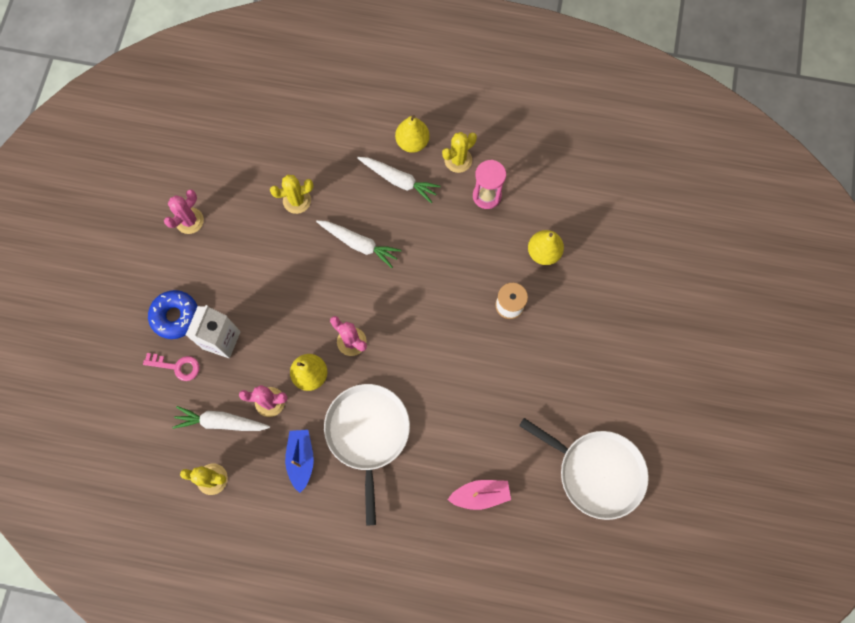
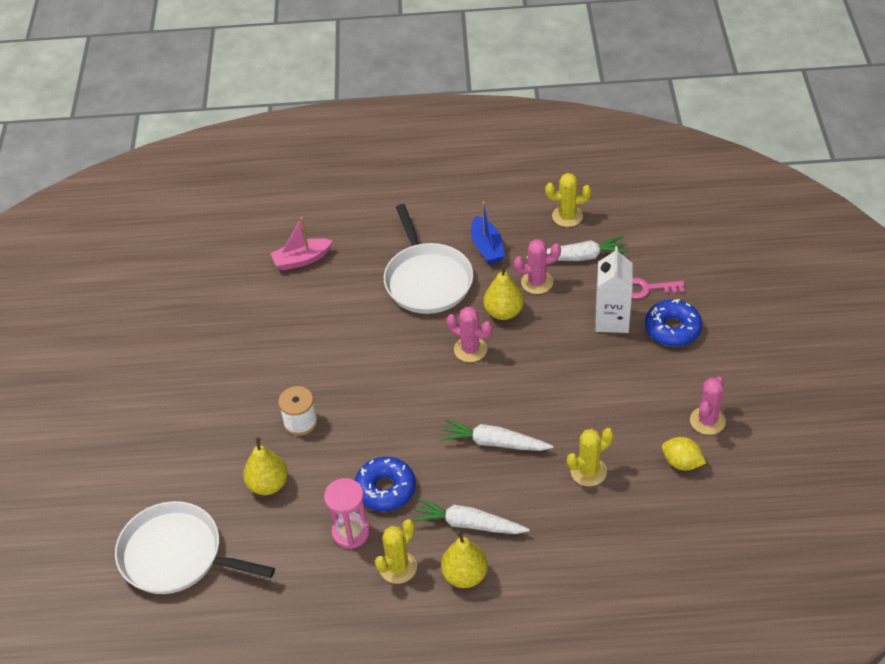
camera: 170 degrees right, 25 degrees down
(225, 190) = (682, 463): none -> yellow lemon
(453, 225) = (385, 489): none -> blue donut
(596, 472) = (186, 301): white pan -> white pan (176, 555)

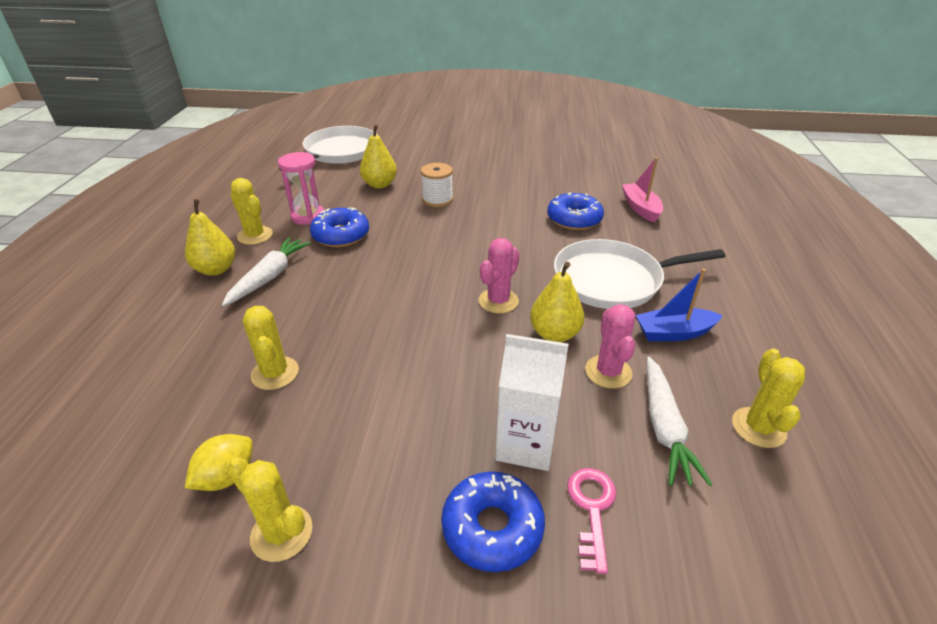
camera: 95 degrees right, 10 degrees down
(329, 307) = (574, 219): none -> blue donut
(494, 443) = (358, 304): white carrot -> none
(707, 421) = (281, 533): pink cactus -> yellow cactus

